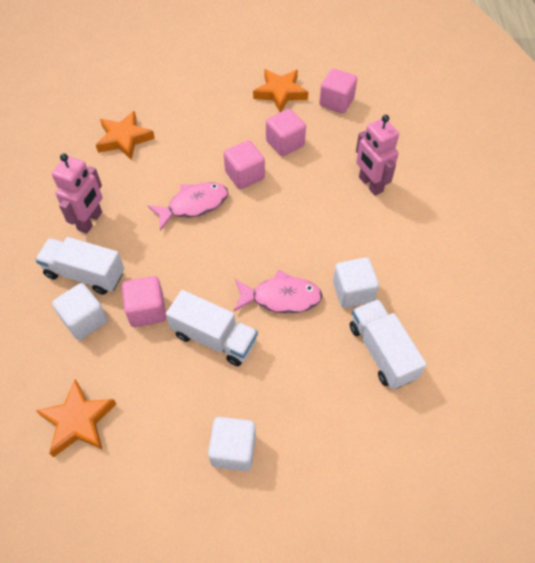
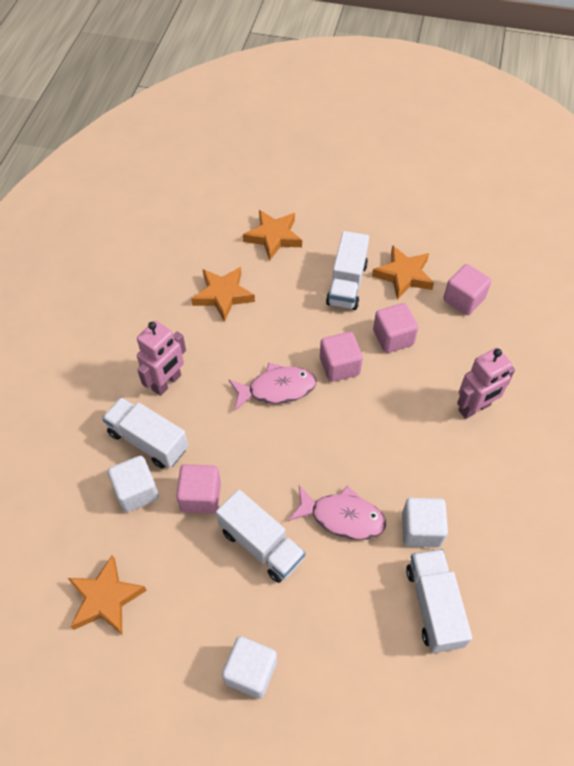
camera: 15 degrees right, 0 degrees up
(158, 83) = (273, 237): none -> orange star
(233, 109) = (347, 284): none -> white truck
(370, 184) = (474, 408): pink robot -> pink robot turned 105 degrees counterclockwise

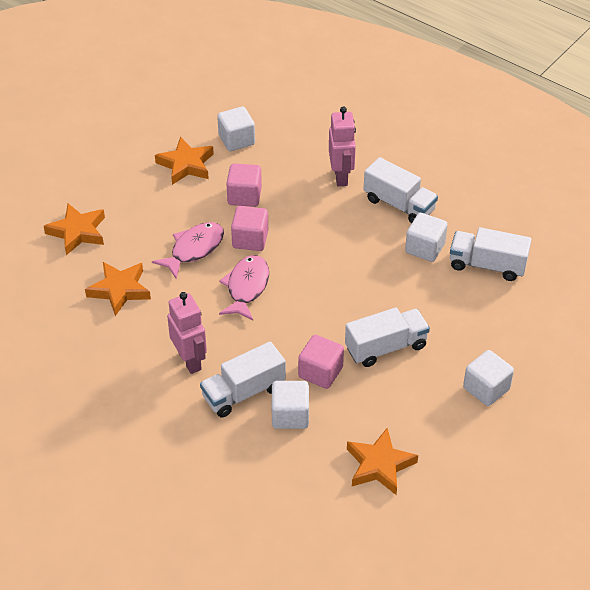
camera: 65 degrees left, 10 degrees down
(342, 517) = (389, 289): pink fish -> pink fish (194, 249)
(347, 284) = (168, 203): white truck -> white truck (399, 205)
(463, 299) = (236, 140): pink cube -> white cube

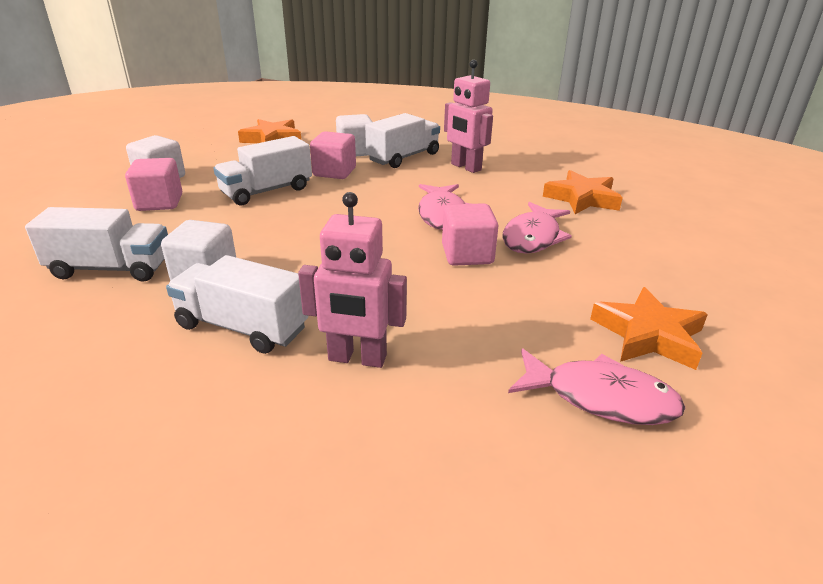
camera: 165 degrees right, 15 degrees down
(77, 232) = (693, 235): orange star -> none
(236, 140) = (600, 398): white cube -> pink fish
(244, 196) = (512, 303): pink cube -> pink cube (159, 203)
(341, 176) = (357, 358): pink robot -> pink robot turned 60 degrees counterclockwise

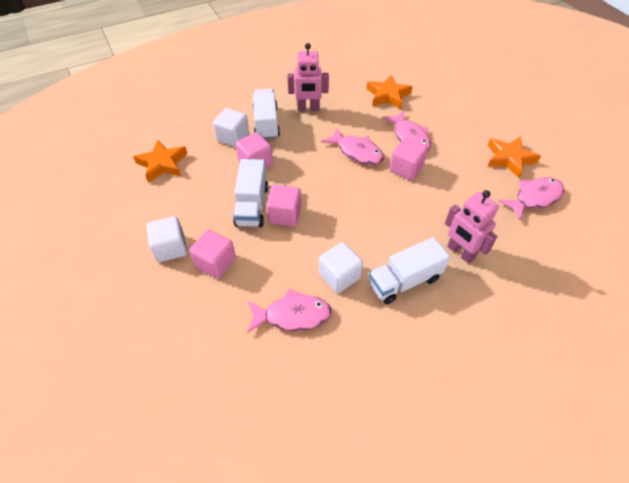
camera: 50 degrees left, 20 degrees up
(111, 268) = (293, 315): white truck -> pink fish
(273, 211) = (285, 215): none -> pink cube
(357, 358) = (460, 252): pink robot -> pink robot turned 90 degrees clockwise

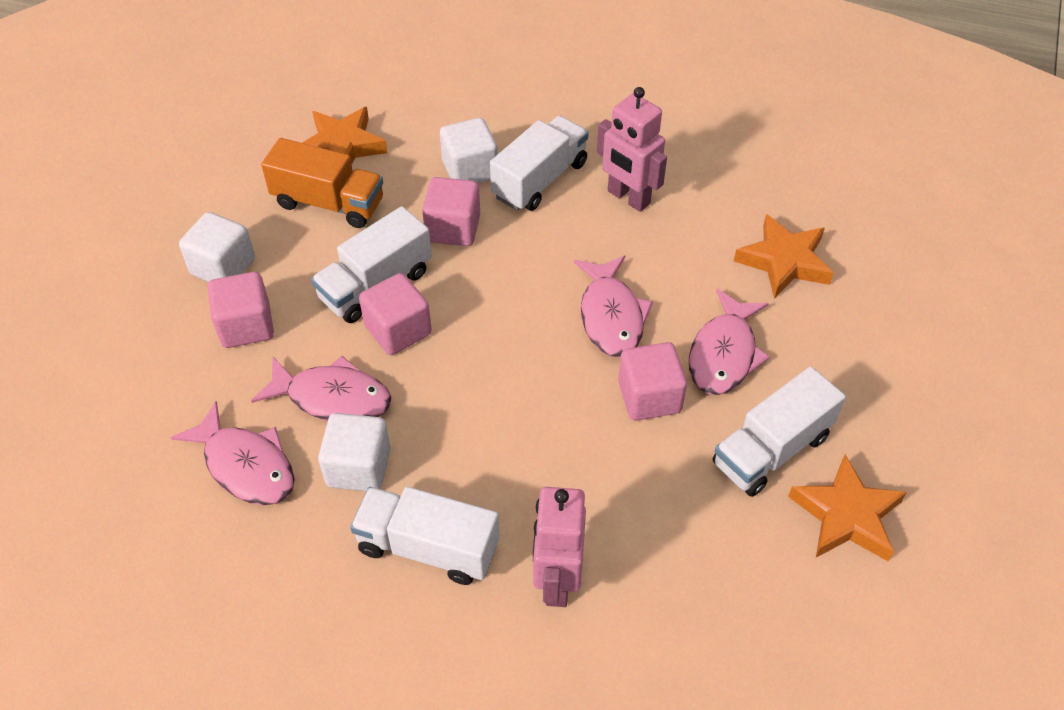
camera: 45 degrees right, 0 degrees up
(187, 189) = (328, 203): none -> orange truck
(463, 156) = (771, 450): none -> white truck
(534, 198) = (795, 608): pink fish -> pink fish (332, 398)

